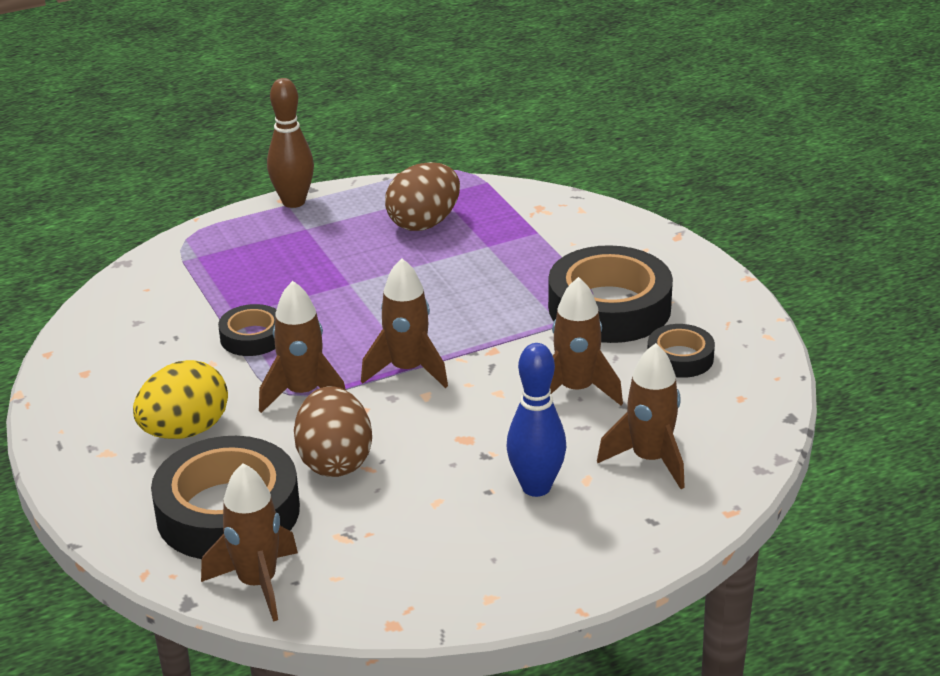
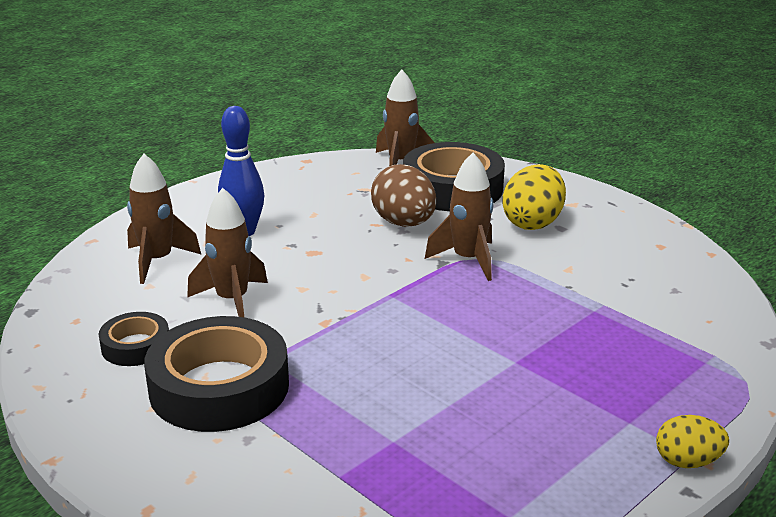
camera: 160 degrees right, 5 degrees down
(252, 337) = (557, 294): black tape -> none
(293, 202) = (687, 462): brown bowling pin -> yellow egg
(407, 370) = (393, 291): brown rocket -> none
(424, 223) = (494, 461): brown egg -> none

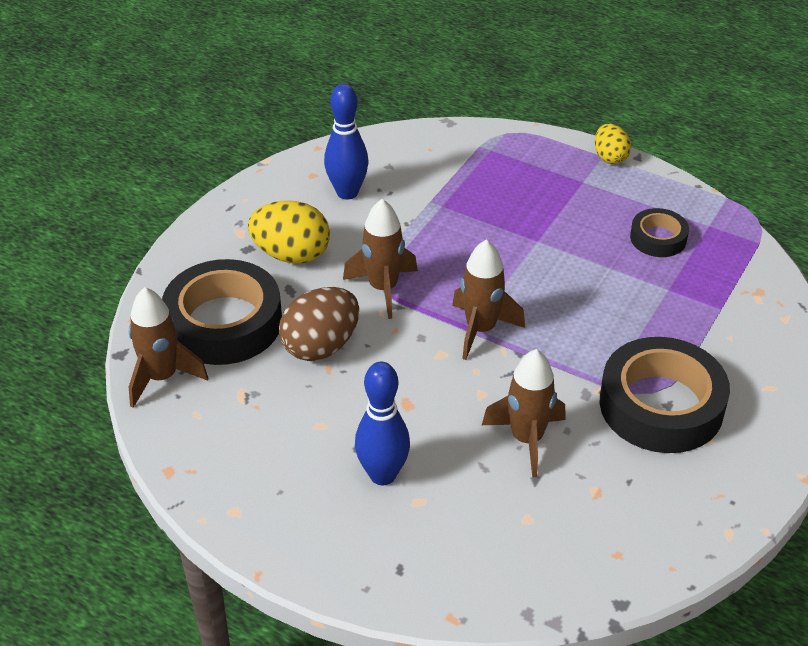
camera: 105 degrees left, 15 degrees up
(136, 346) = (635, 485): black tape -> black tape (658, 238)
(157, 261) = (476, 530): brown rocket -> brown rocket (481, 329)
(627, 260) = (347, 192): none -> blue bowling pin

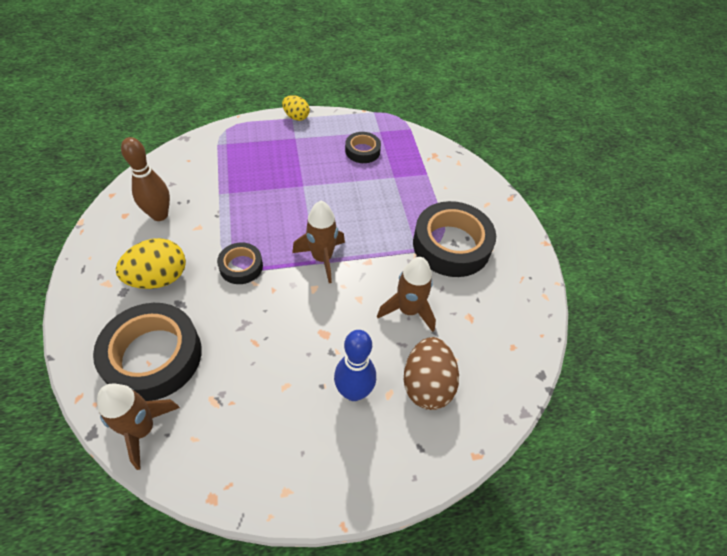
camera: 45 degrees left, 10 degrees up
(321, 346) = (236, 330): brown egg -> brown egg (427, 384)
(347, 192) = (159, 215): blue bowling pin -> brown bowling pin
(383, 288) = (241, 266): brown rocket -> black tape

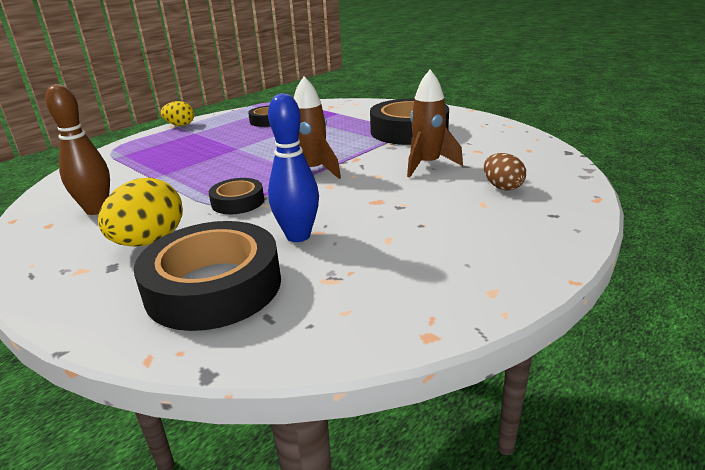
camera: 30 degrees left, 25 degrees down
(142, 429) = (273, 336): brown rocket -> none
(353, 392) = (453, 215): blue bowling pin -> blue bowling pin (298, 236)
(427, 384) = (502, 187): brown egg -> brown egg, size x0.61

